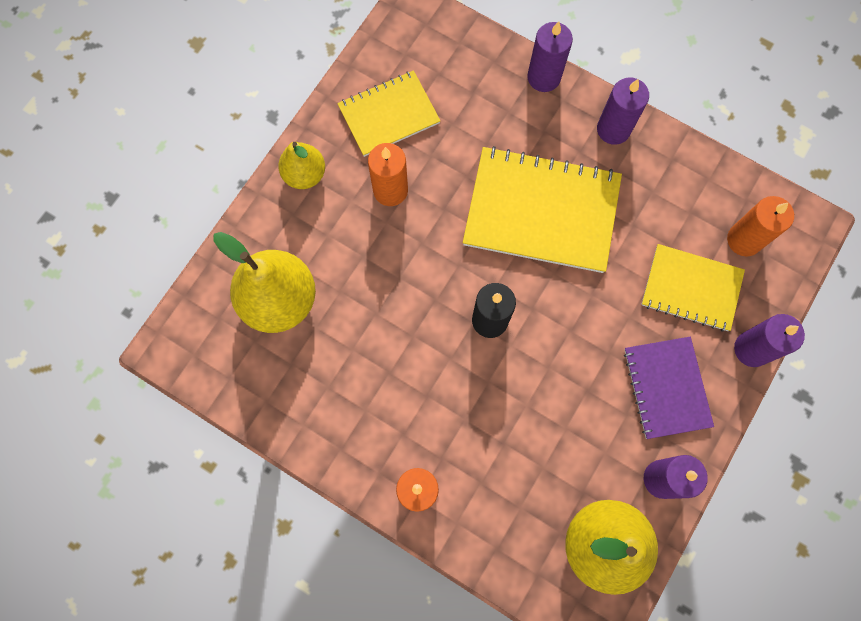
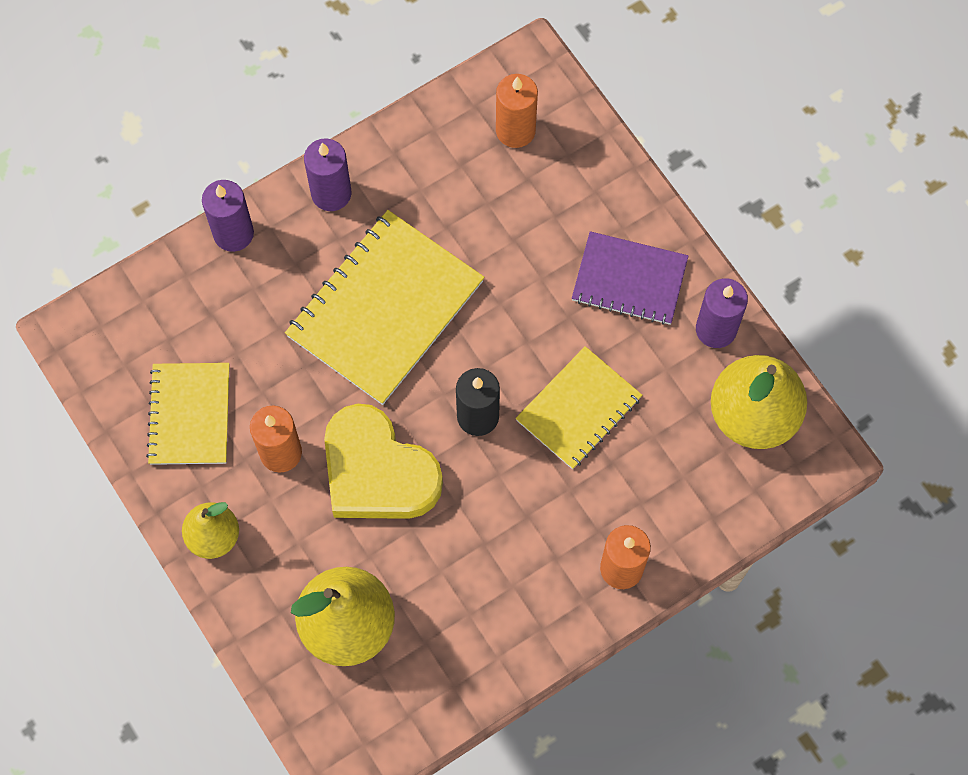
camera: 65 degrees left, 5 degrees down
(409, 266) = (377, 471): none -> yellow heart
(691, 288) = (540, 205): yellow notebook -> yellow notebook (578, 409)
(751, 349) = (629, 182): purple candle -> none

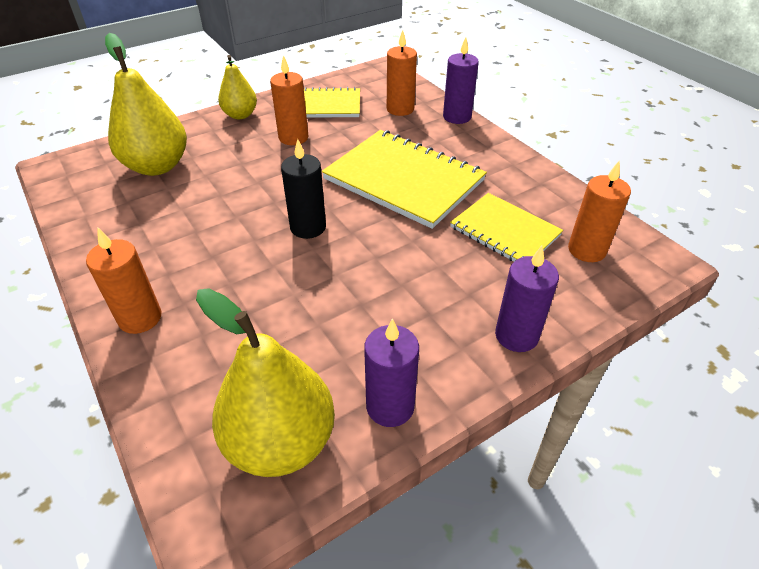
camera: 90 degrees right, 25 degrees down
(207, 309) = (400, 109): none -> orange candle
(331, 193) = (497, 154): purple candle -> purple candle (516, 335)
(377, 471) = (270, 177): yellow heart -> none
(578, 409) = (307, 289): yellow notebook -> yellow notebook (505, 231)
(629, 279) = (444, 330): purple notebook -> none

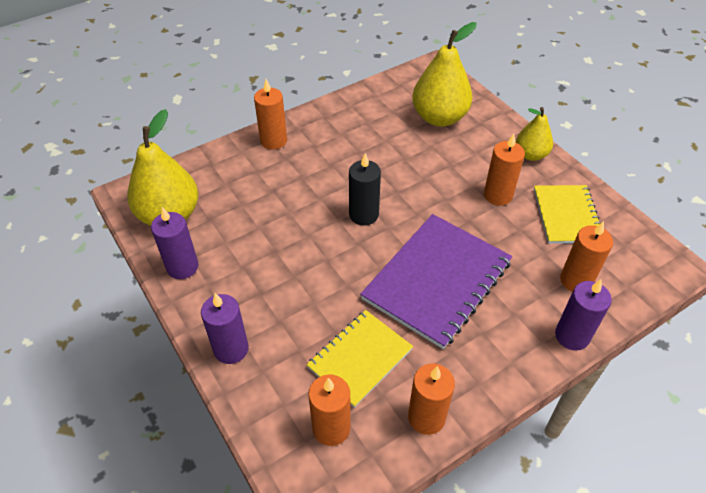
camera: 90 degrees right, 5 degrees up
(403, 180) = (437, 280): yellow notebook -> purple notebook
(555, 193) = (426, 417): none -> orange candle

